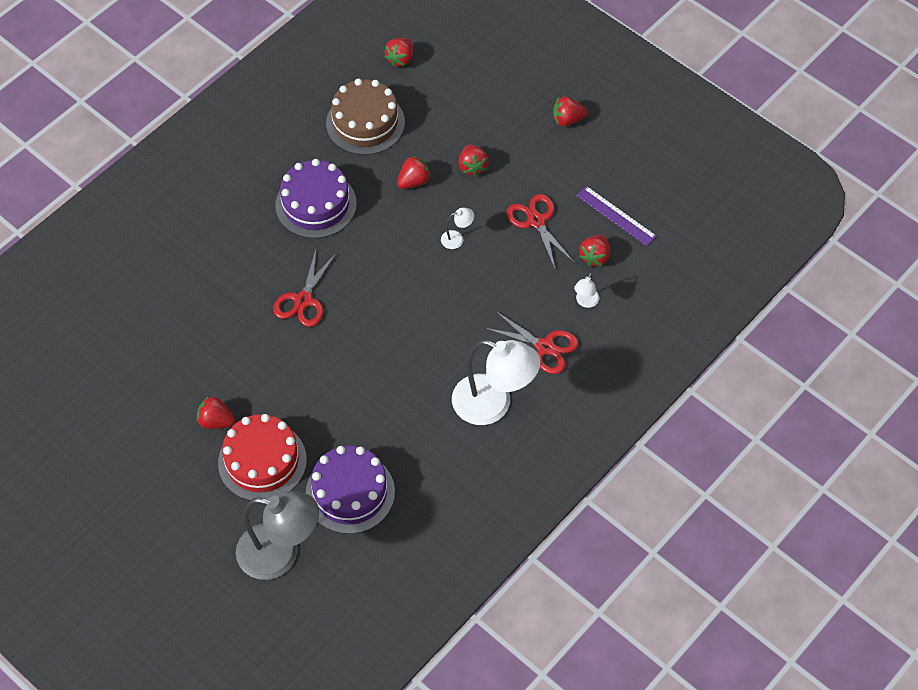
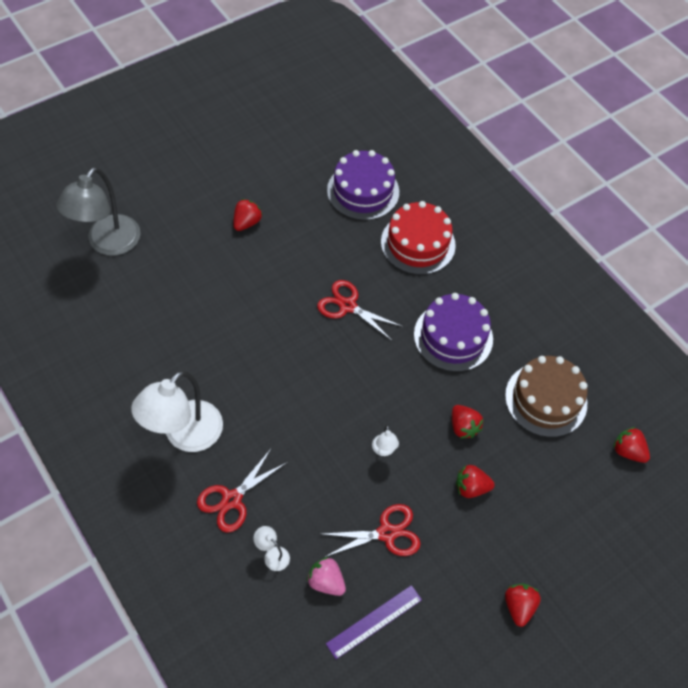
camera: 100 degrees right, 0 degrees up
(262, 461) = (197, 247): red cake -> red cake (418, 243)
(350, 492) = (142, 302): purple cake -> purple cake (363, 191)
(595, 257) = (326, 581): red strawberry -> pink strawberry

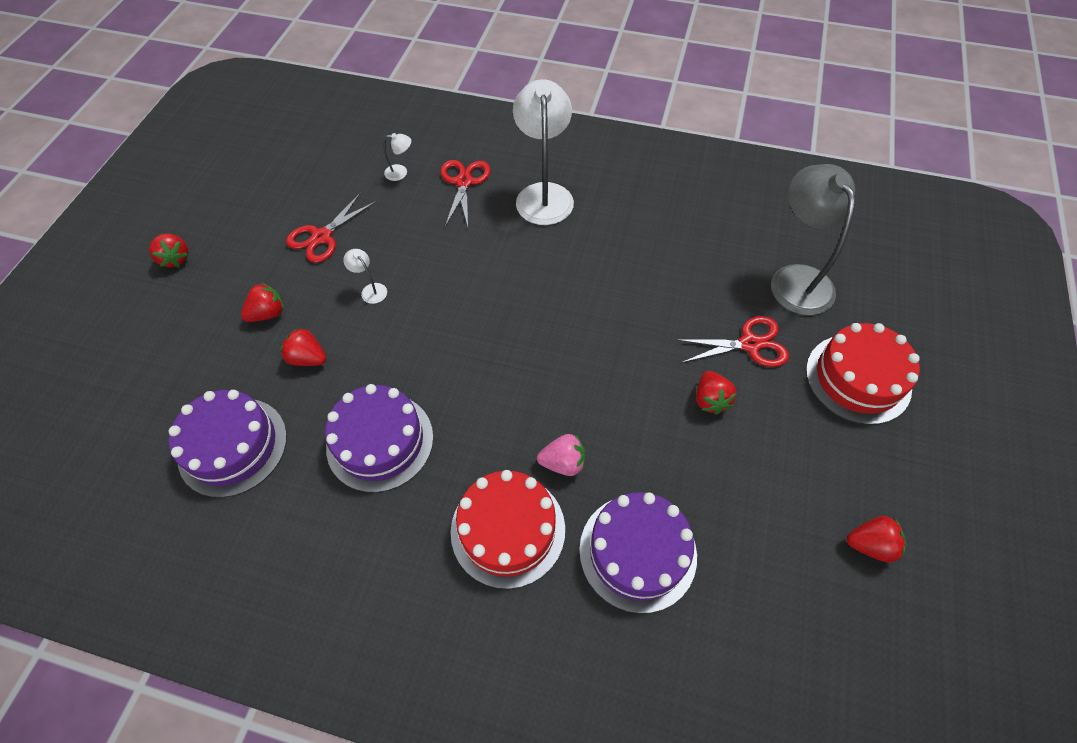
camera: 145 degrees right, 0 degrees up
(157, 175) = (858, 378): none -> red cake
(326, 581) = (347, 182): pink strawberry -> pink strawberry (563, 463)
(347, 306) = (518, 391): red scissors -> red scissors (750, 344)
(374, 621) = (291, 184): purple ruler -> none
(546, 399) = (232, 446): brown cake -> purple cake
(627, 451) = (112, 454): red strawberry -> red strawberry (870, 544)

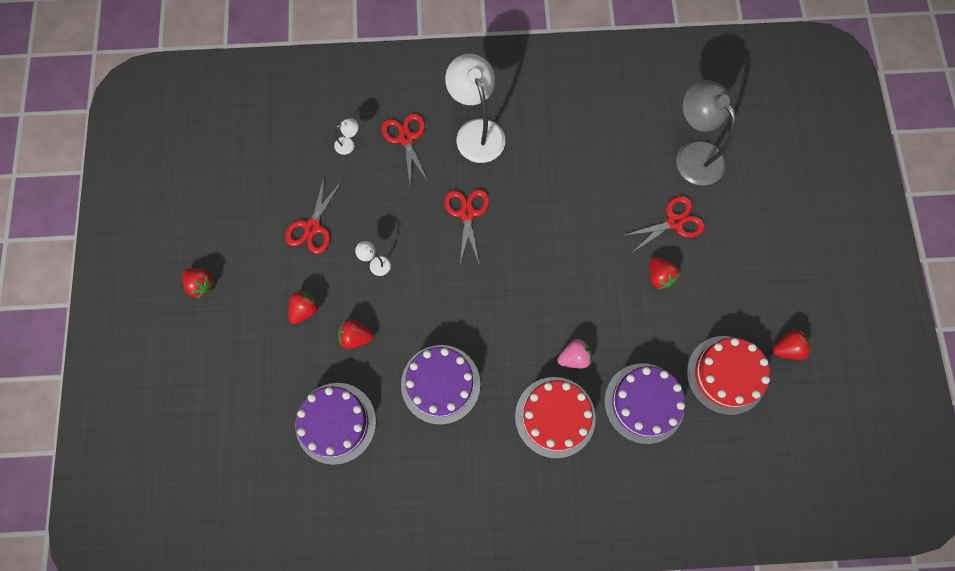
camera: 20 degrees left, 15 degrees up
(498, 268) = (467, 213): none -> red scissors
(858, 378) = (755, 226): red cake -> red cake (726, 375)

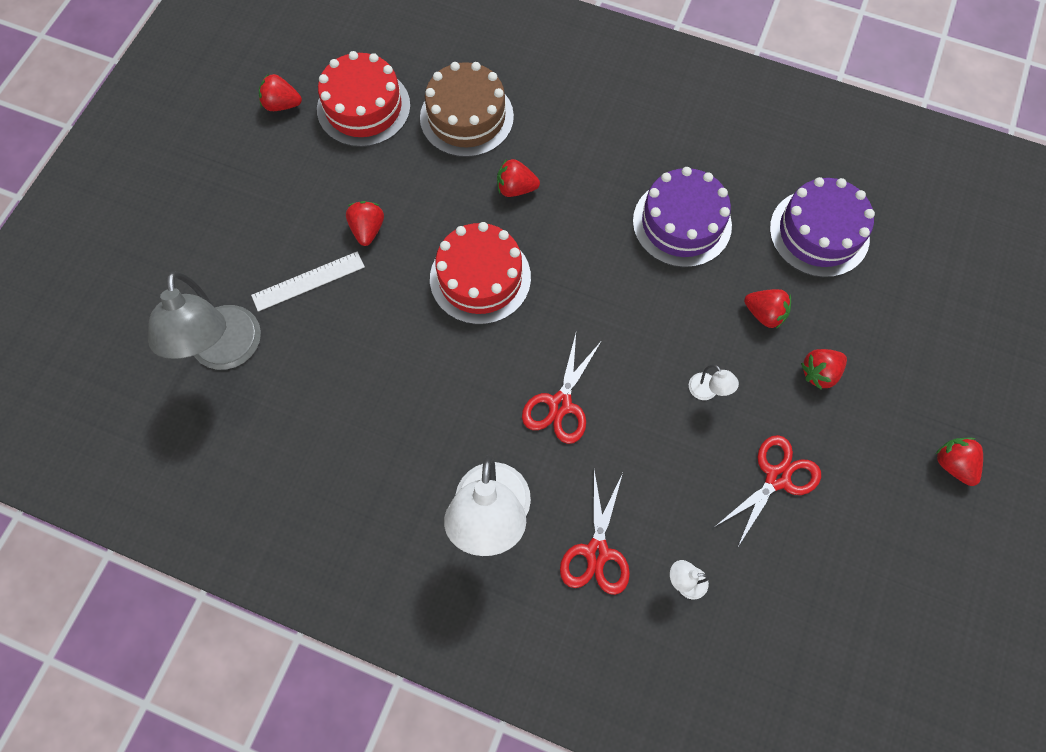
camera: 155 degrees left, 5 degrees down
(555, 417) = (569, 142): red cake -> red cake (480, 278)
(574, 357) = (516, 188): pink strawberry -> red strawberry
(644, 403) = (466, 117): purple cake -> brown cake
(674, 222) = (308, 281): red scissors -> white ruler

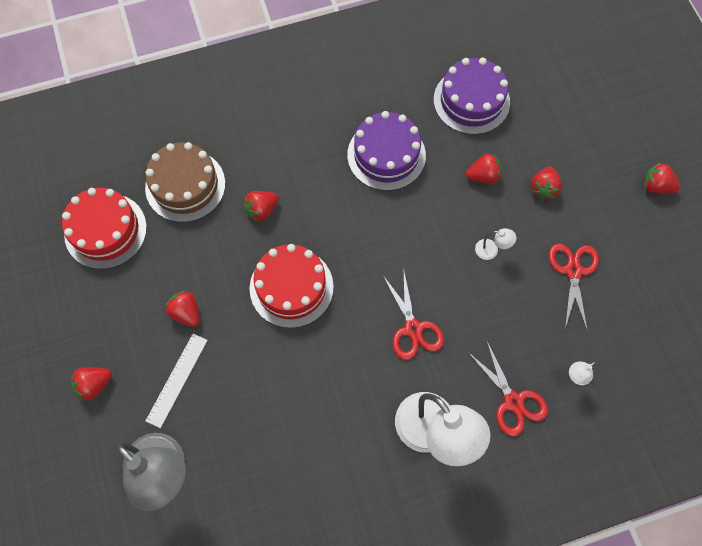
camera: 40 degrees left, 0 degrees up
(282, 104) = (42, 272): red strawberry -> red strawberry (94, 385)

